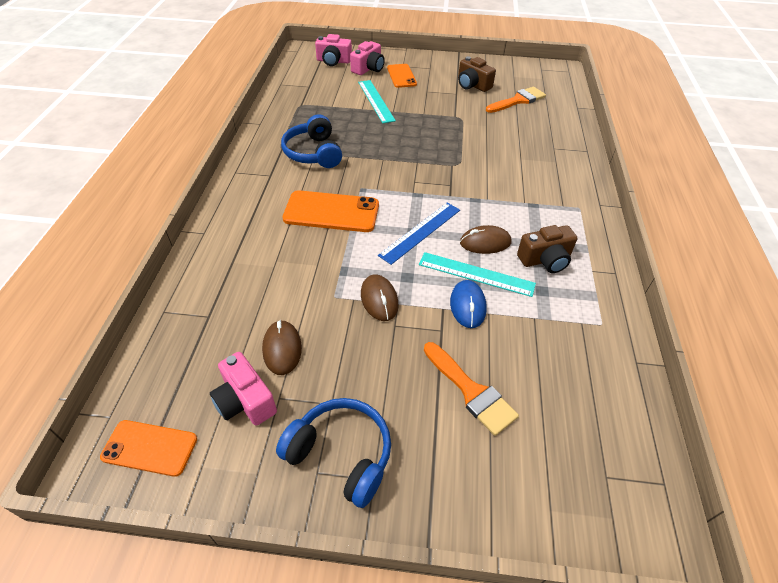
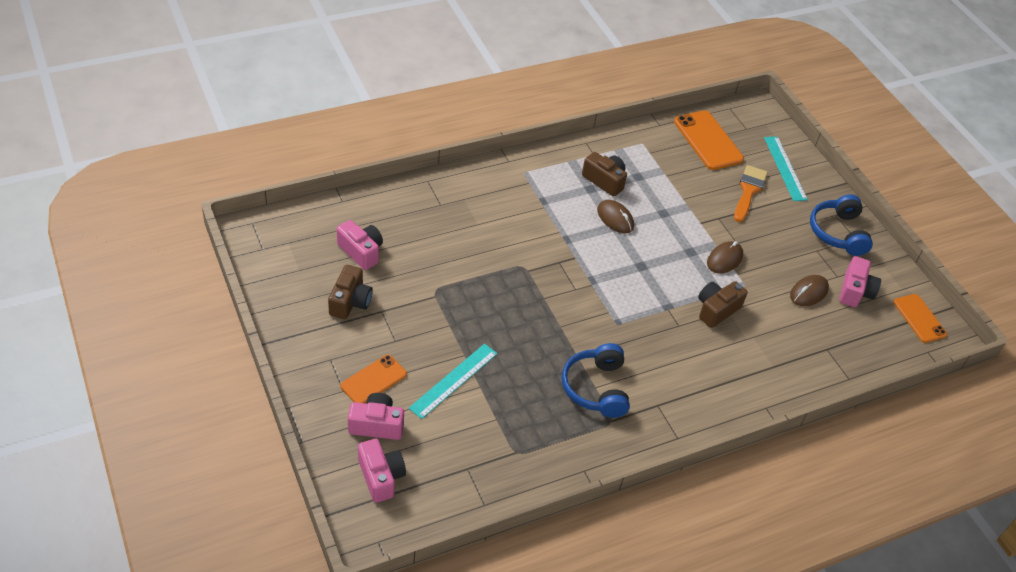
camera: 125 degrees left, 0 degrees up
(313, 153) = (596, 388): blue headphones -> blue headphones turned 135 degrees clockwise
(324, 257) = (716, 310): none -> brown camera
(331, 212) = (665, 330): orange phone -> orange phone (708, 140)
(420, 232) = (637, 261): blue ruler -> none
(468, 306) = (686, 211): blue mouse -> none
(476, 274) = (653, 214): turquoise ruler -> turquoise ruler (785, 168)
(518, 100) = (361, 252): orange brush -> pink camera

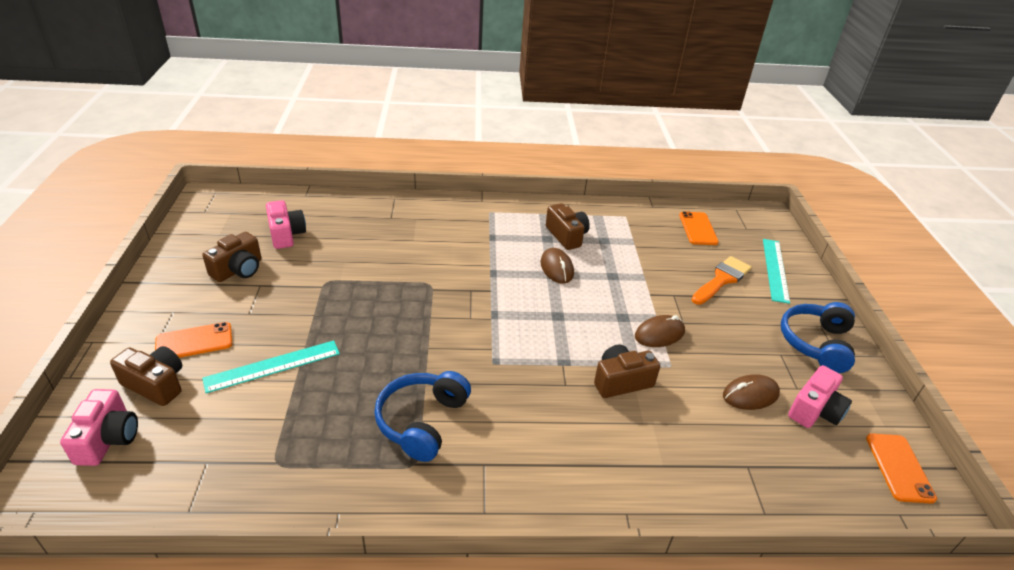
camera: 25 degrees right, 10 degrees down
(376, 425) = (156, 384): pink camera -> brown camera
(708, 140) = (698, 229): orange phone -> orange phone, size x0.64

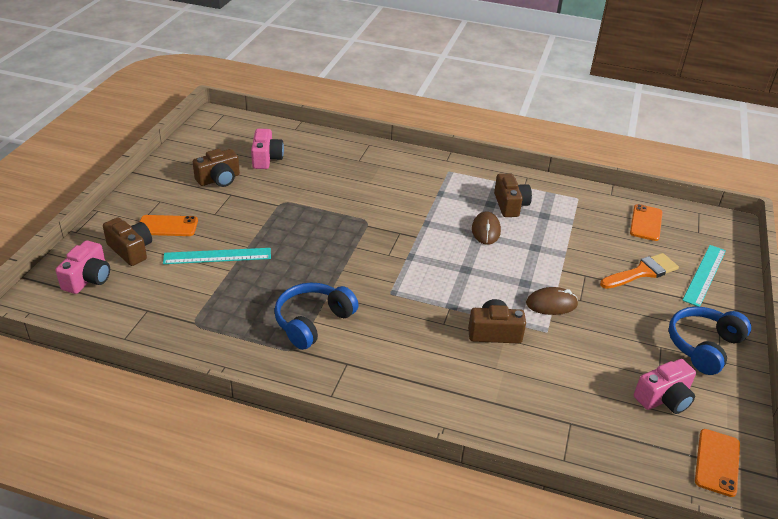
camera: 20 degrees right, 0 degrees up
(750, 395) = (608, 371): brown mouse -> none

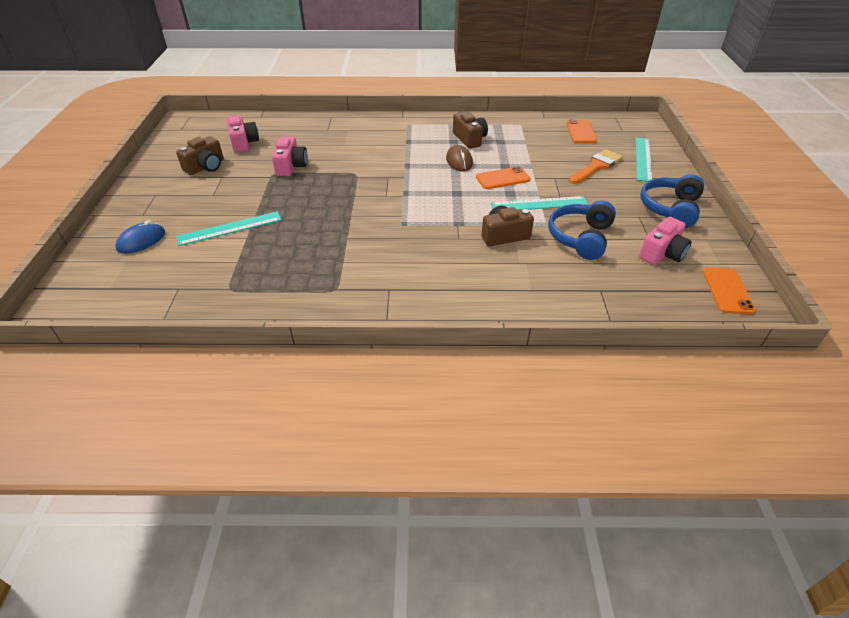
camera: 15 degrees left, 5 degrees up
(88, 279) = (106, 274): pink camera -> pink camera (291, 166)
(131, 250) = (141, 241): brown camera -> blue mouse
(167, 226) = (170, 214): orange phone -> orange phone (502, 178)
(312, 322) = (342, 262): blue headphones -> blue headphones (580, 238)
(551, 304) = (539, 204): brown mouse -> turquoise ruler

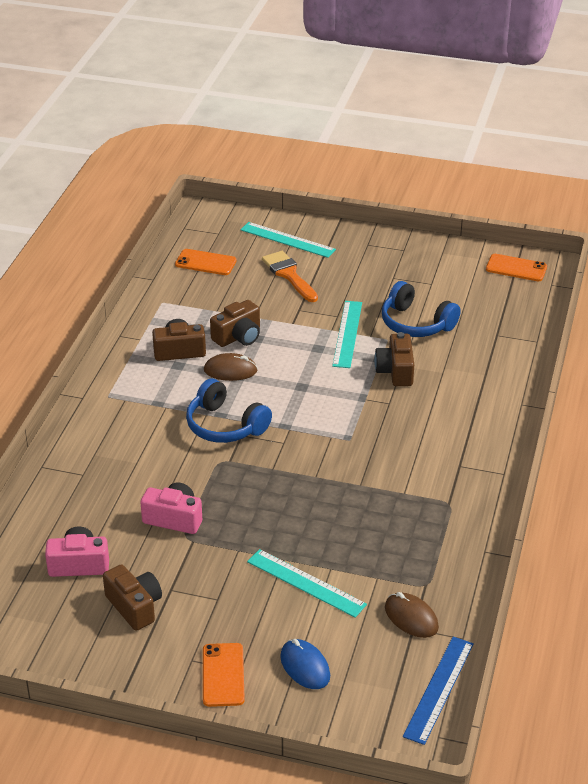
camera: 75 degrees left, 5 degrees down
(105, 312) = (439, 689): none -> blue ruler
(190, 285) = (411, 618): none -> brown mouse
(230, 228) = (306, 583): turquoise ruler -> turquoise ruler turned 45 degrees counterclockwise
(501, 158) = (238, 336): none -> brown camera
(502, 178) = (285, 346): orange phone -> orange phone (223, 675)
(662, 253) = (456, 284): pink camera -> none
(670, 209) = (387, 255): blue headphones -> blue headphones (225, 426)

